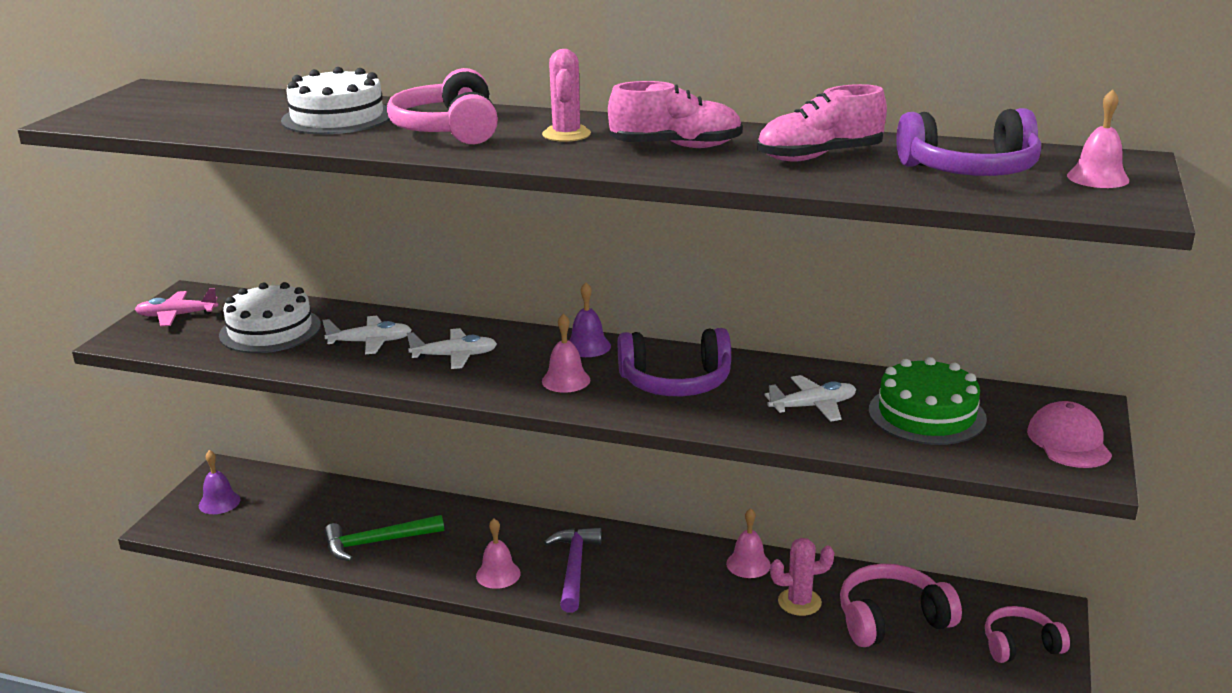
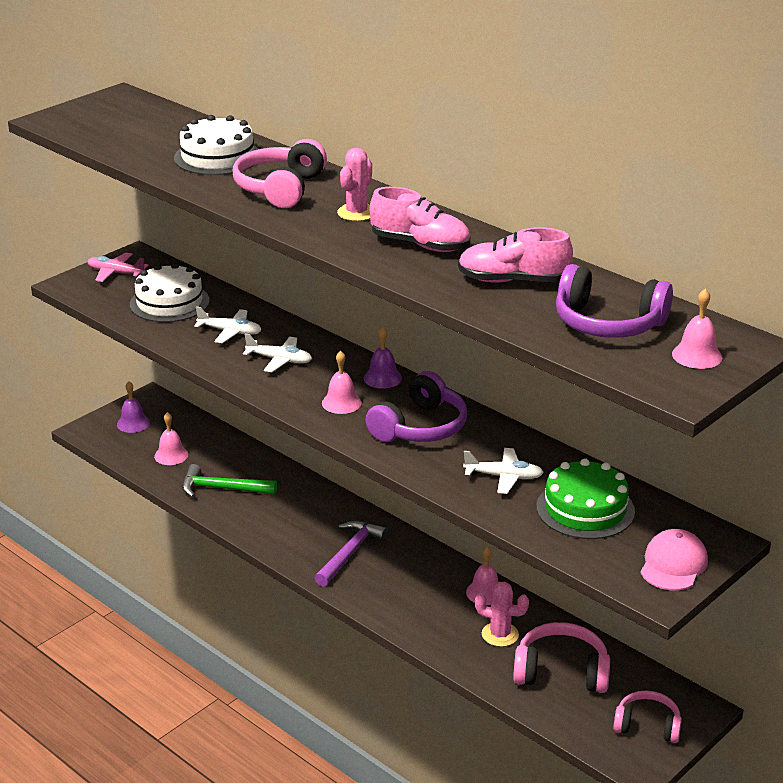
camera: 25 degrees right, 5 degrees up
(498, 574) = (291, 540): pink bell -> pink bell (171, 455)
(676, 382) = (420, 427): purple headphones -> purple headphones turned 75 degrees counterclockwise

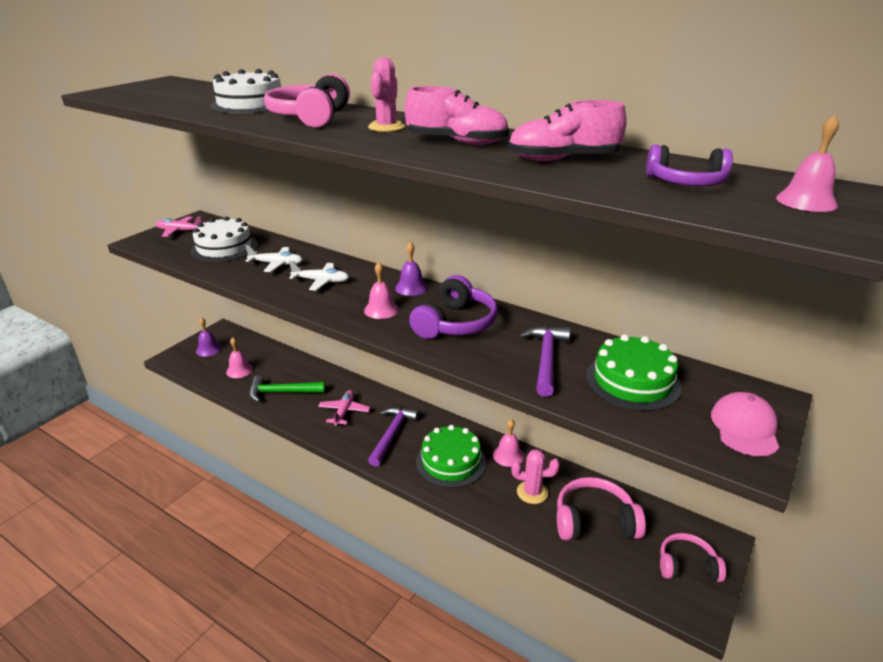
camera: 10 degrees left, 0 degrees up
(296, 520) = (344, 411): none -> pink plane
(413, 591) = (451, 461): none -> green cake
(504, 477) = (546, 359): white plane -> purple hammer
(608, 323) = (686, 183): purple headphones -> purple headphones, size x0.67

